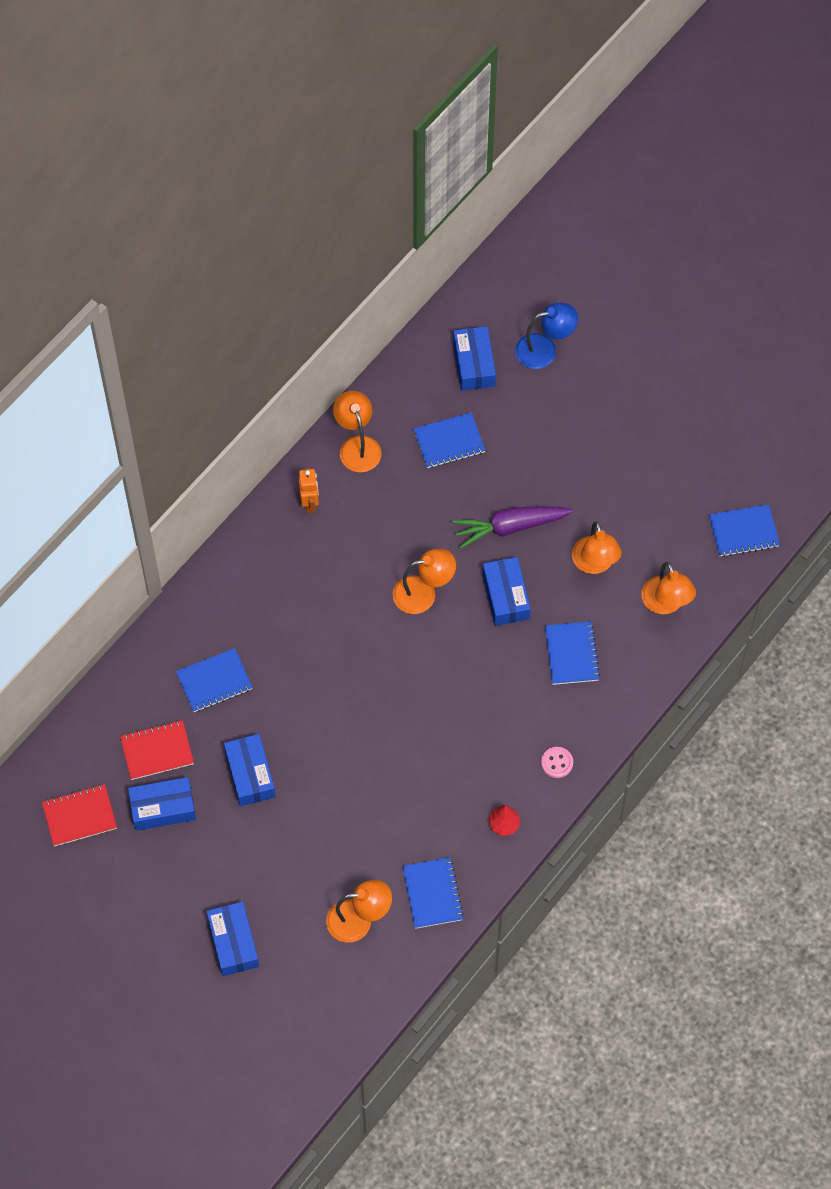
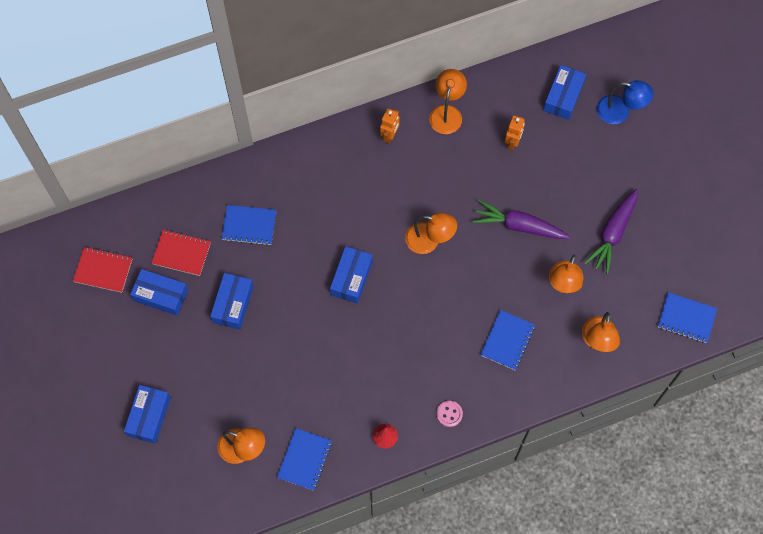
camera: 30 degrees right, 5 degrees up
(449, 442) = (512, 142): blue notebook -> orange robot
(505, 596) = (485, 274): blue box -> blue box (351, 278)
(614, 484) = (612, 234): none -> purple carrot

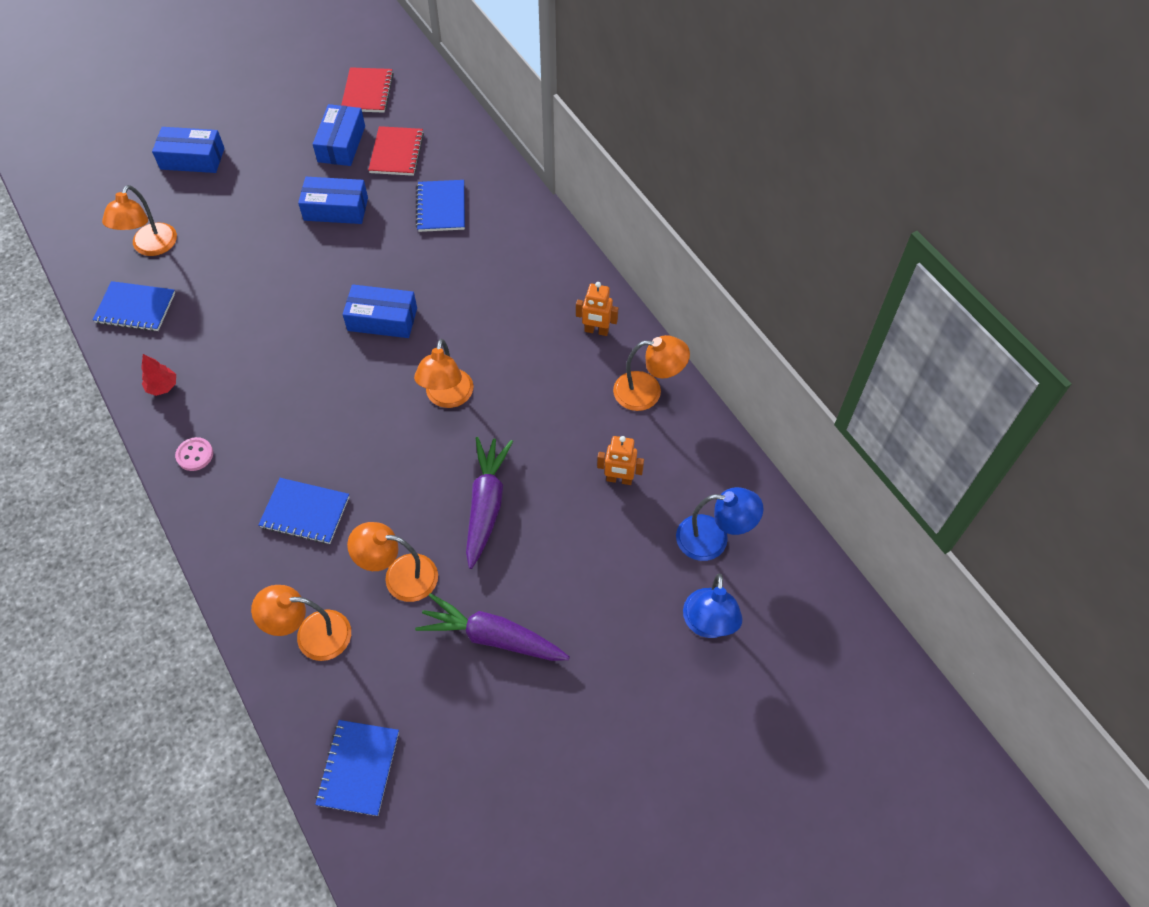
camera: 80 degrees right, 10 degrees down
(563, 96) = (713, 539): blue box -> blue lamp

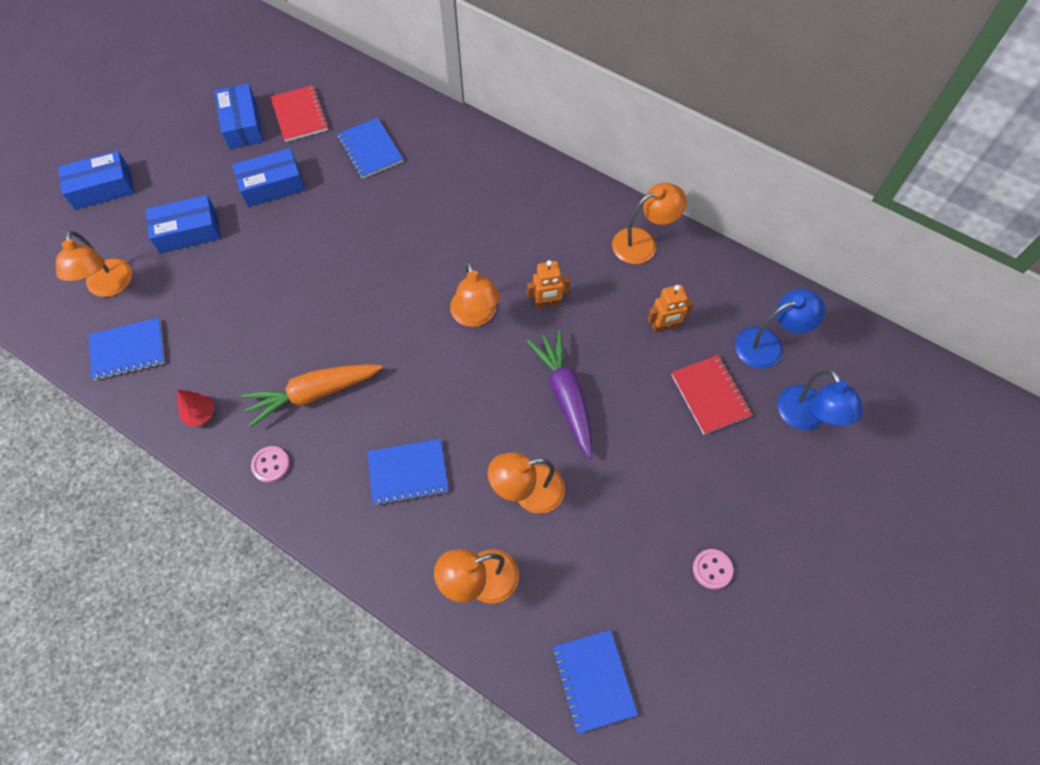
camera: 25 degrees left, 5 degrees up
(265, 408) = (313, 394): none -> orange carrot
(367, 92) = (240, 69): red notebook -> red notebook (710, 395)
(382, 319) = (375, 269): blue box -> blue box (188, 231)
(492, 637) = (639, 509): purple carrot -> none
(527, 722) = (712, 569): none -> pink button
(596, 331) = (570, 207): orange robot -> orange robot (547, 304)

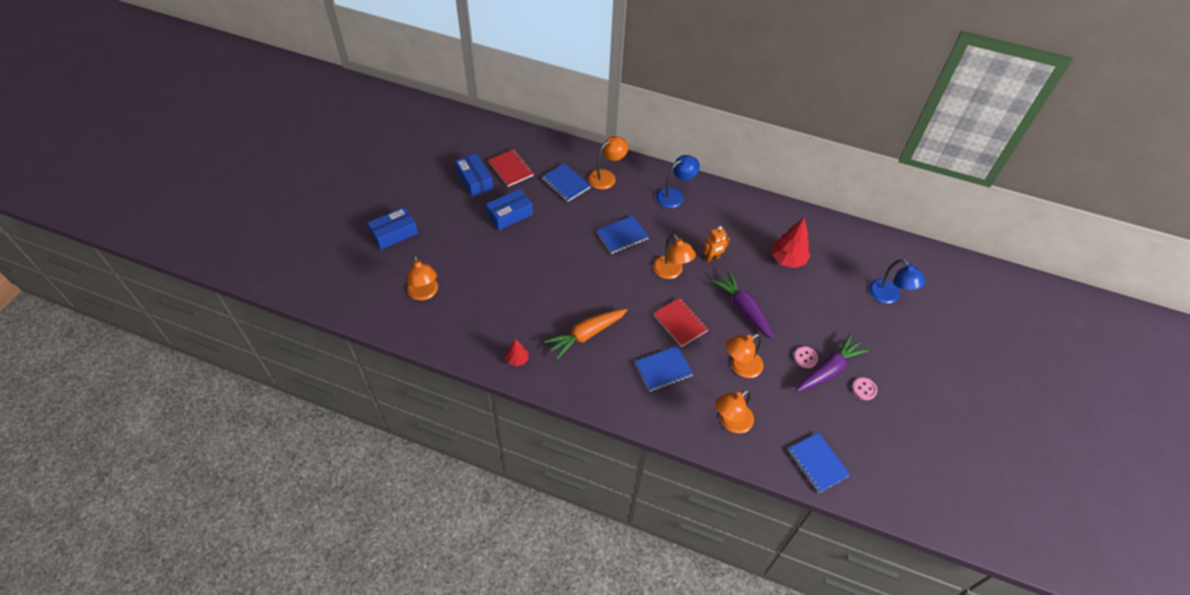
camera: 15 degrees left, 10 degrees down
(128, 350) = (453, 330): blue notebook -> blue notebook (622, 236)
(188, 231) = (464, 251): blue box -> none
(271, 465) = (575, 381): pink button -> pink button (805, 358)
(643, 243) = (758, 213): orange lamp -> orange lamp (607, 177)
(663, 327) = (788, 259): orange robot -> red tree
(666, 524) = (828, 370): none -> purple carrot
(710, 395) = (829, 293): red notebook -> red notebook (680, 323)
(768, 344) = (852, 259): blue lamp -> blue lamp (675, 195)

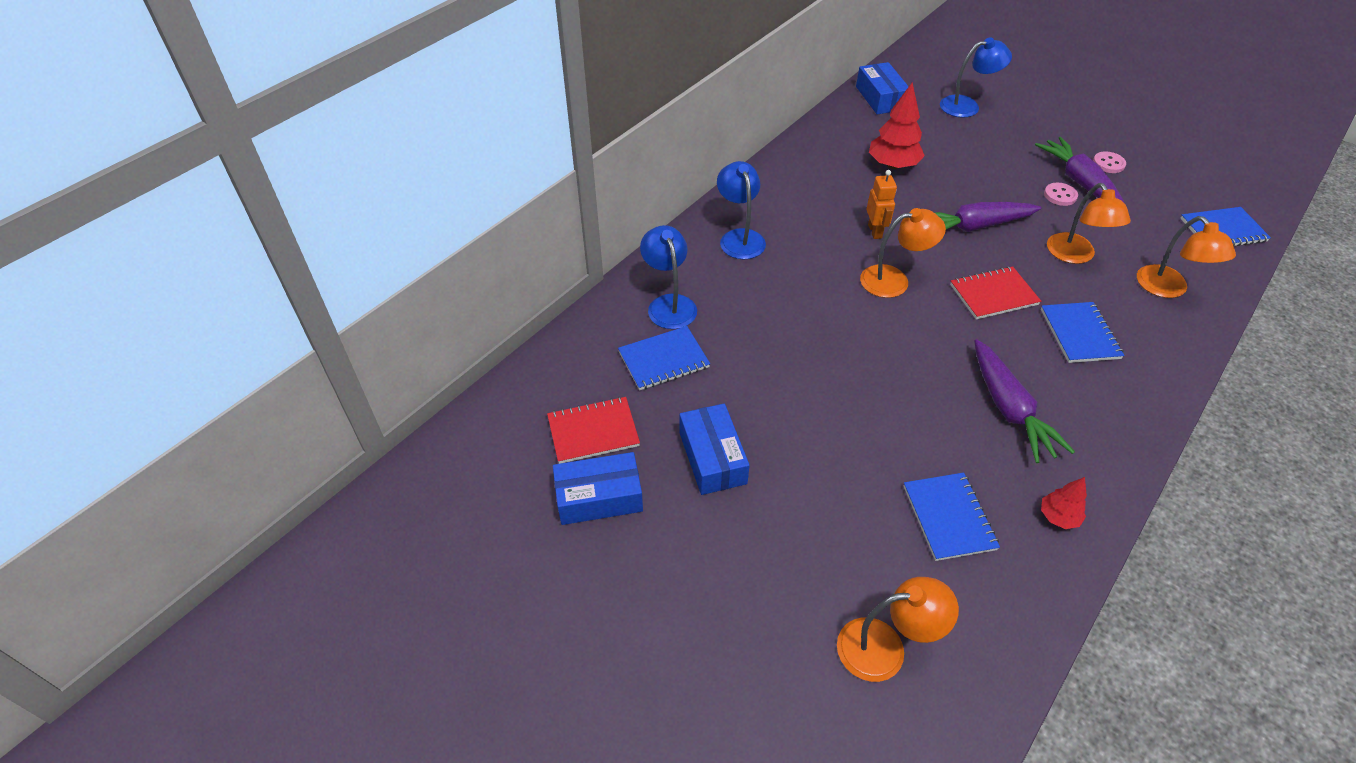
camera: 70 degrees left, 5 degrees down
(394, 233) = (701, 682): blue box -> blue box (880, 98)
(586, 335) = (1009, 409): orange carrot -> purple carrot
(607, 177) = (669, 304): orange lamp -> blue lamp
(622, 236) = (807, 316): blue notebook -> blue notebook (949, 517)

